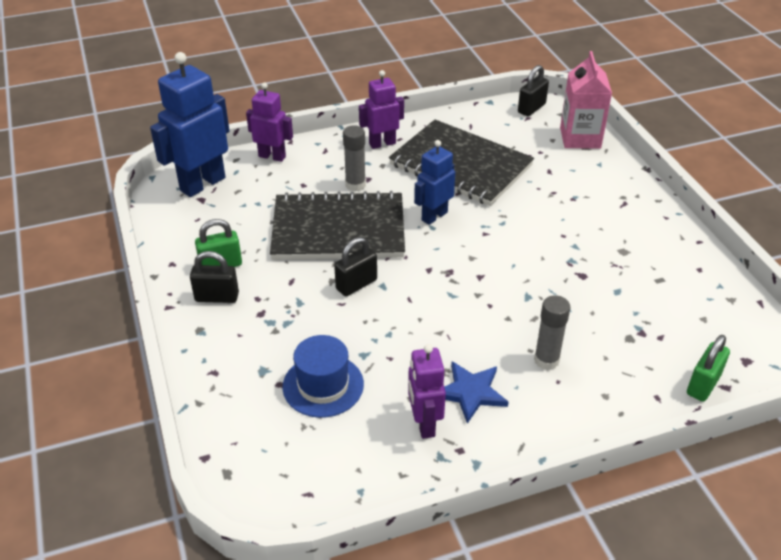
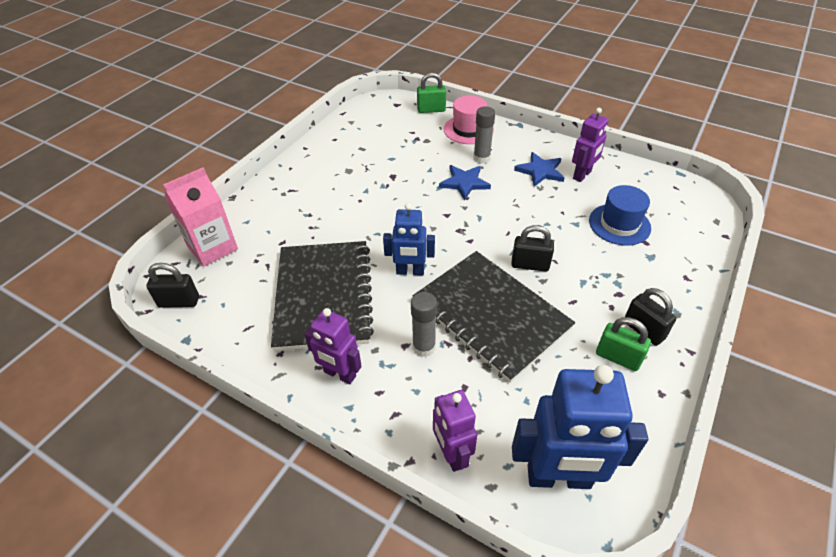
camera: 130 degrees left, 5 degrees up
(515, 318) = (464, 183): none -> blue star
(620, 389) = (468, 129): none -> pink hat

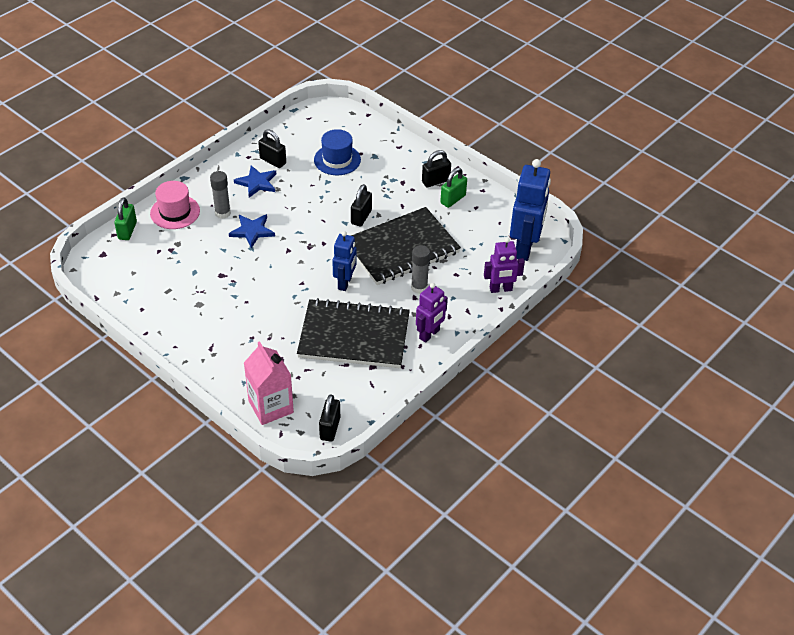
camera: 80 degrees left, 0 degrees up
(582, 175) = (273, 161): purple robot -> black padlock

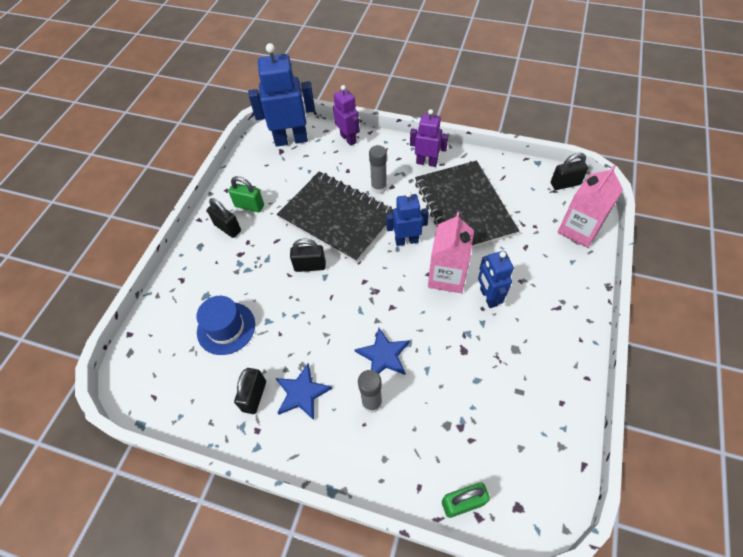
camera: 110 degrees left, 10 degrees up
(175, 212) = (399, 461): pink hat -> none
(253, 309) = (488, 297): none -> blue robot
(291, 293) = (447, 276): none -> pink carton

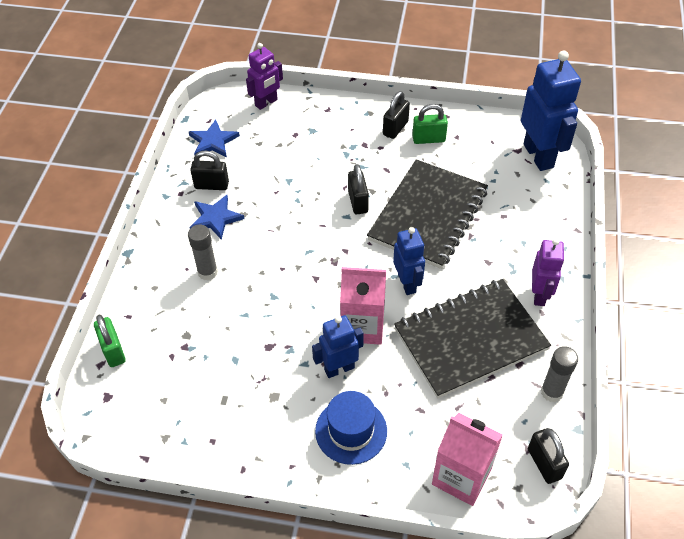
camera: 80 degrees right, 5 degrees down
(226, 328) = (278, 152): blue hat -> blue hat (351, 431)
(249, 206) = (428, 139): green padlock -> green padlock turned 75 degrees clockwise
(348, 139) = (558, 209): purple robot -> purple robot (266, 103)
(379, 187) = (483, 249): grey glue stick -> grey glue stick (551, 392)
(383, 355) = (258, 276): blue star -> blue star (213, 141)

